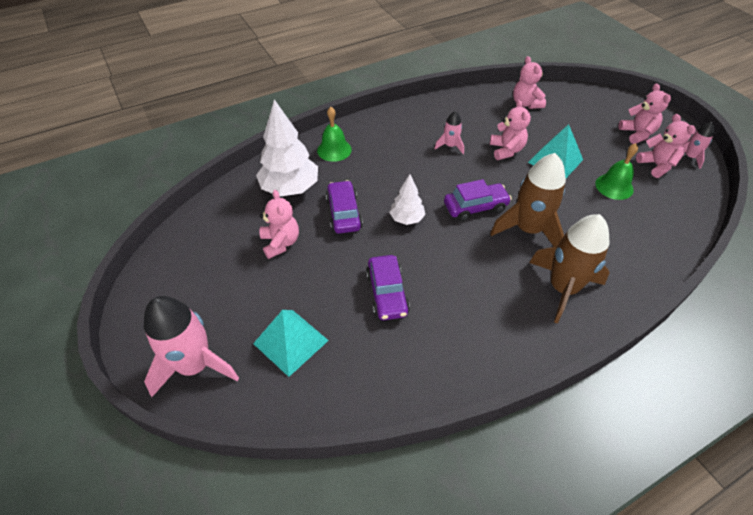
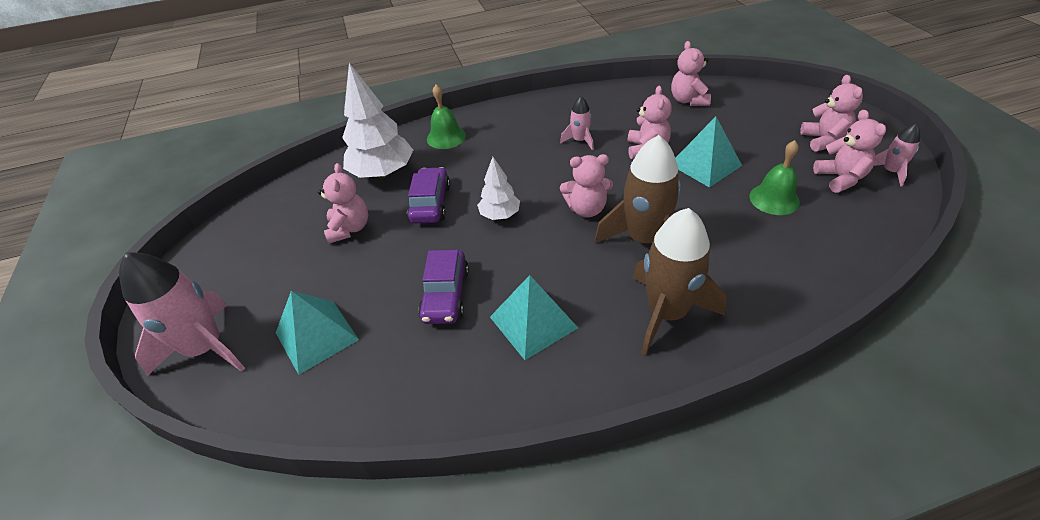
camera: 15 degrees right, 5 degrees down
(465, 308) = (533, 322): none -> turquoise pyramid
(475, 207) = (586, 209): purple car -> pink teddy bear

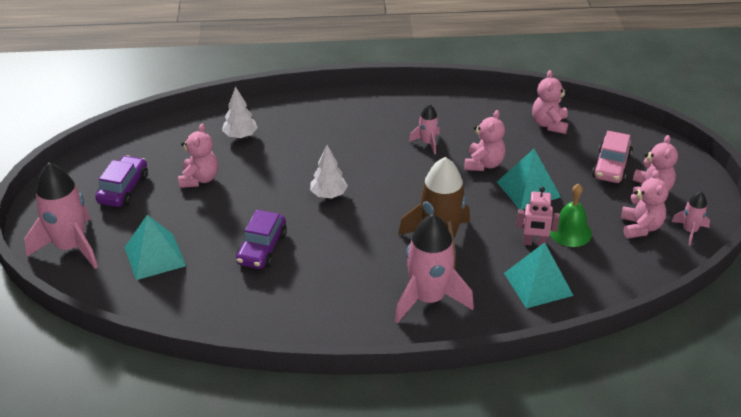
camera: 10 degrees right, 5 degrees down
(383, 173) = (240, 136): white tree -> white tree, size x0.56
(430, 204) = (273, 172): purple car -> purple car (123, 189)
(446, 137) = (307, 113): green bell -> none
(533, 322) = (322, 282): turquoise pyramid -> turquoise pyramid (538, 284)
(586, 209) = (404, 205): pink teddy bear -> none
(667, 313) = (429, 299): brown rocket -> pink rocket
(745, 219) = (534, 243): none -> pink robot
(771, 126) = (611, 167): none -> pink car

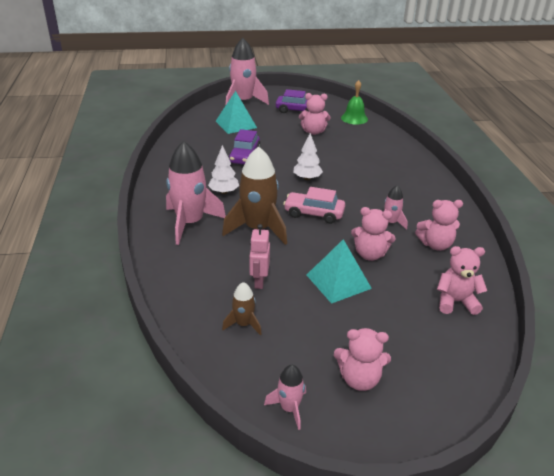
camera: 85 degrees right, 5 degrees down
(240, 136) = (367, 142): white tree -> white tree (224, 192)
(262, 248) = (245, 156): purple car -> purple car turned 90 degrees counterclockwise
(538, 284) = (204, 281): turquoise pyramid -> none
(570, 232) = (277, 306): green bell -> green bell (354, 118)
(598, 255) = (243, 324): none -> brown rocket
(611, 167) = (395, 347): pink car -> pink car (314, 214)
(640, 227) = (291, 362): pink teddy bear -> pink teddy bear (435, 245)

